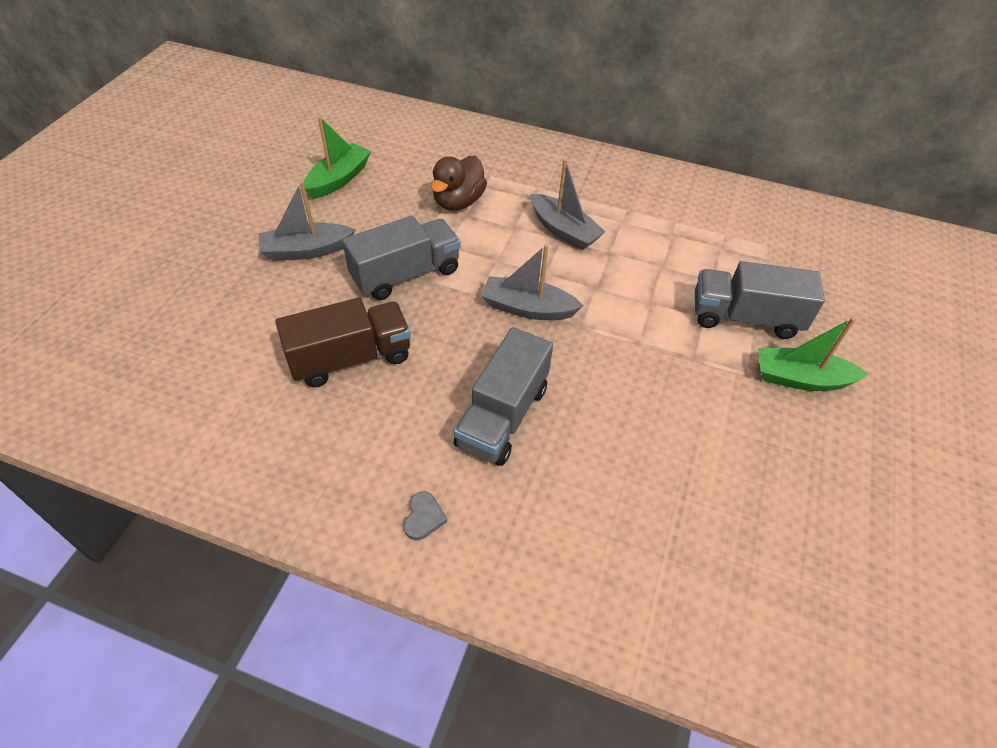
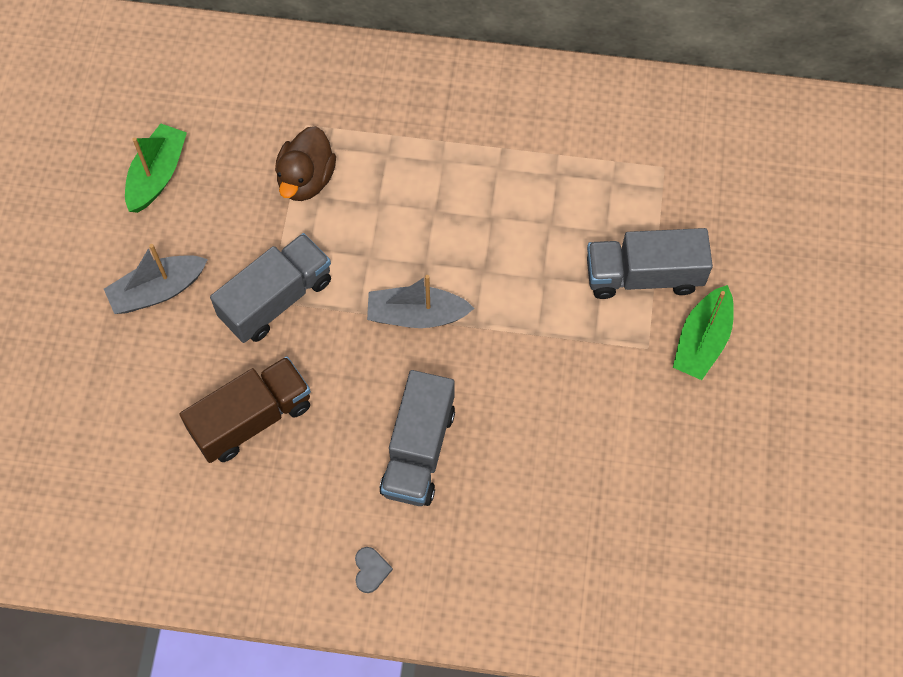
camera: 10 degrees left, 15 degrees up
(564, 231) = (435, 196): grey boat -> none
(800, 378) = (702, 341): green boat -> green boat turned 60 degrees counterclockwise

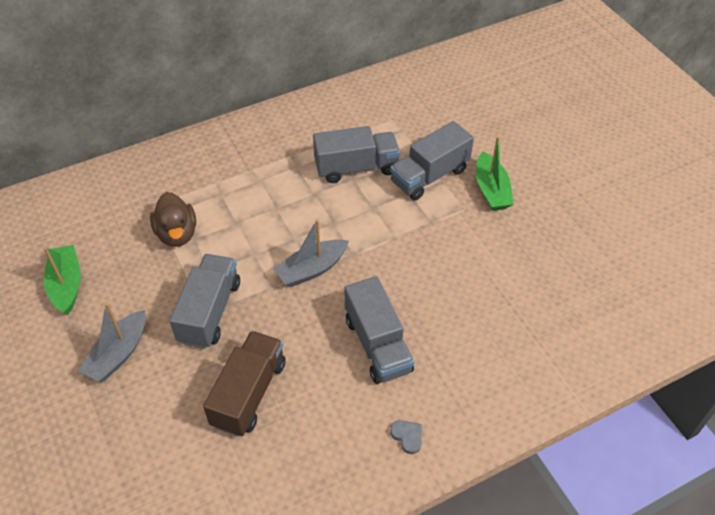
camera: 35 degrees left, 15 degrees down
(565, 211) = (356, 168): none -> grey truck

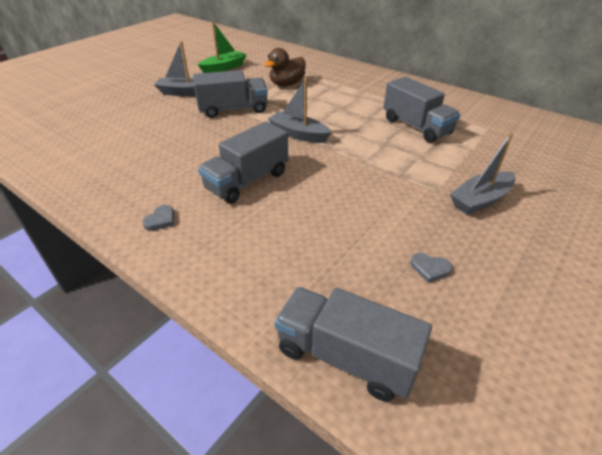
camera: 65 degrees right, 10 degrees down
(249, 393) = (174, 139): brown truck -> none
(429, 176) = (452, 161): grey truck -> grey truck (345, 356)
(491, 190) = (480, 200): green boat -> grey boat
(552, 265) = (430, 268): none -> grey heart

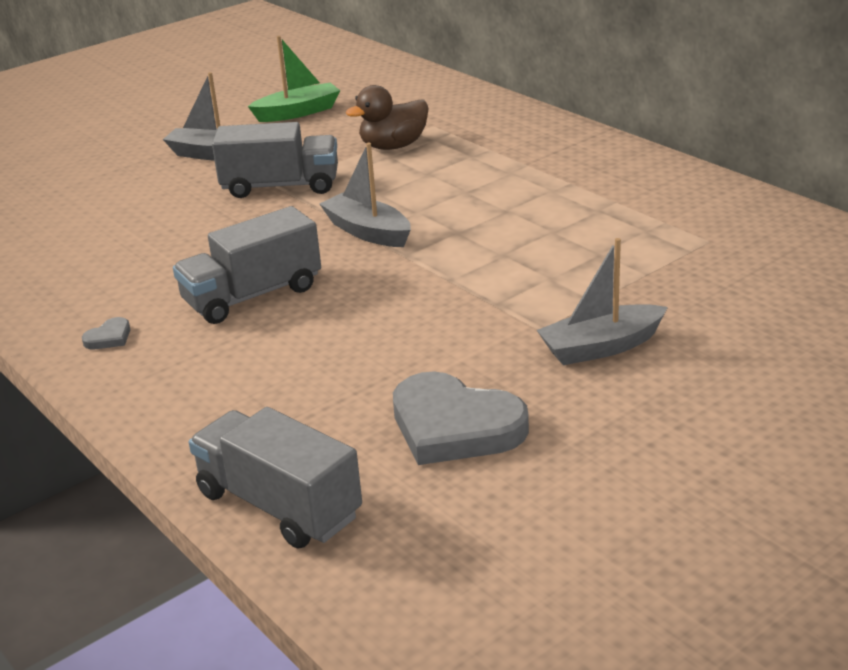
camera: 15 degrees right, 10 degrees down
(416, 126) = (577, 230): grey truck -> none
(430, 268) = (454, 426): grey heart -> grey heart, size x2.44

